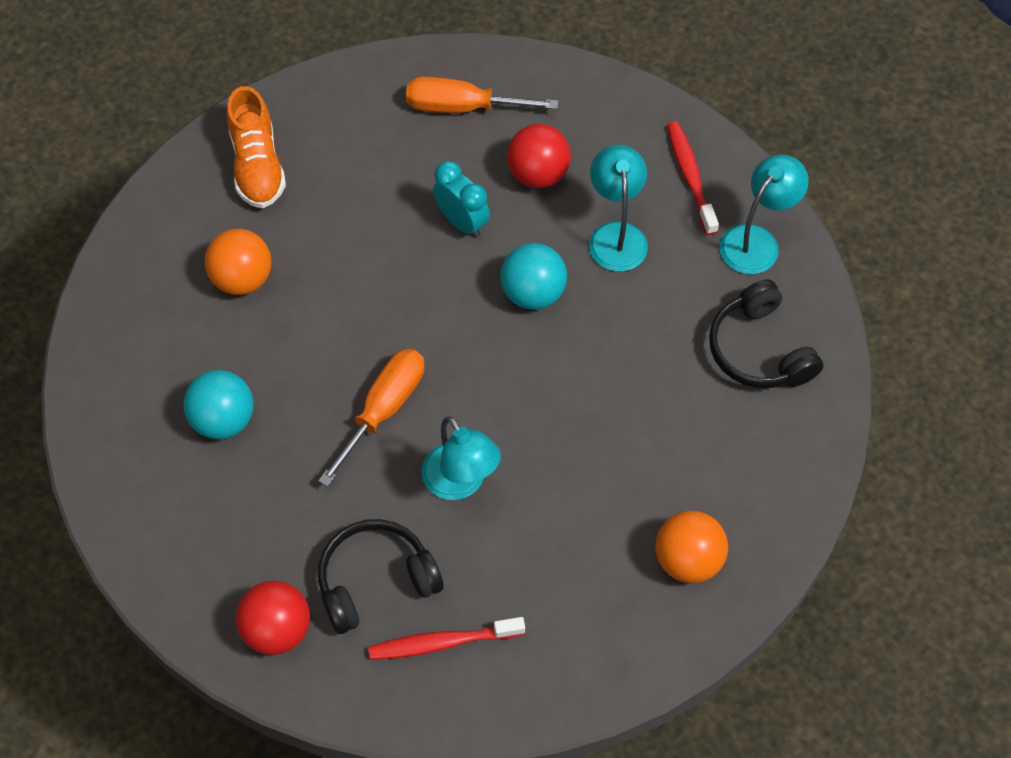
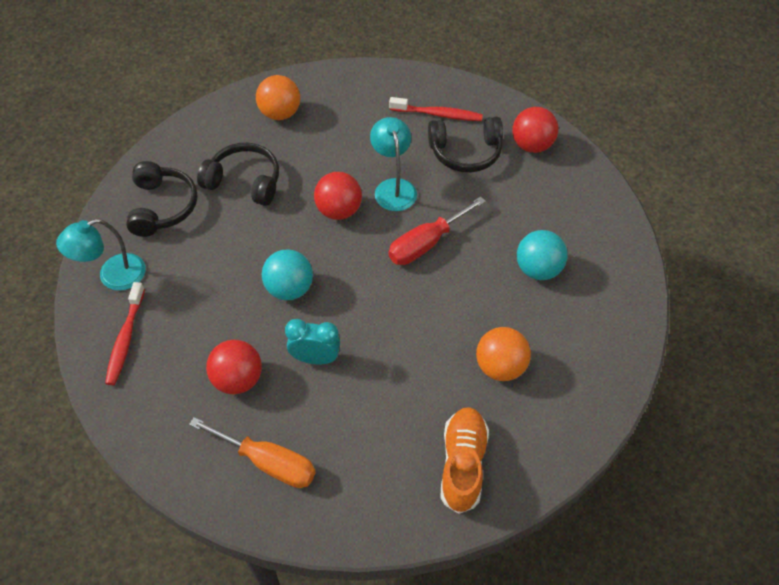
camera: 160 degrees left, 5 degrees down
(384, 410) = (426, 243): orange screwdriver -> red screwdriver
(462, 222) = (315, 358): turquoise clock -> turquoise clock turned 120 degrees clockwise
(521, 421) = (339, 210): none -> red ball
(616, 235) = (207, 311): turquoise lamp -> none
(673, 424) = (244, 181): none -> black headphones

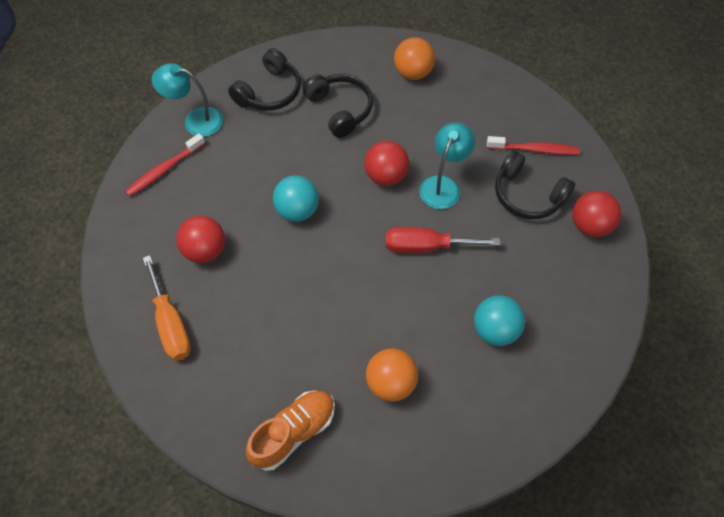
camera: 40 degrees right, 5 degrees up
(315, 358) = (267, 274): turquoise clock -> none
(438, 114) = (534, 149): red toothbrush -> red toothbrush turned 45 degrees counterclockwise

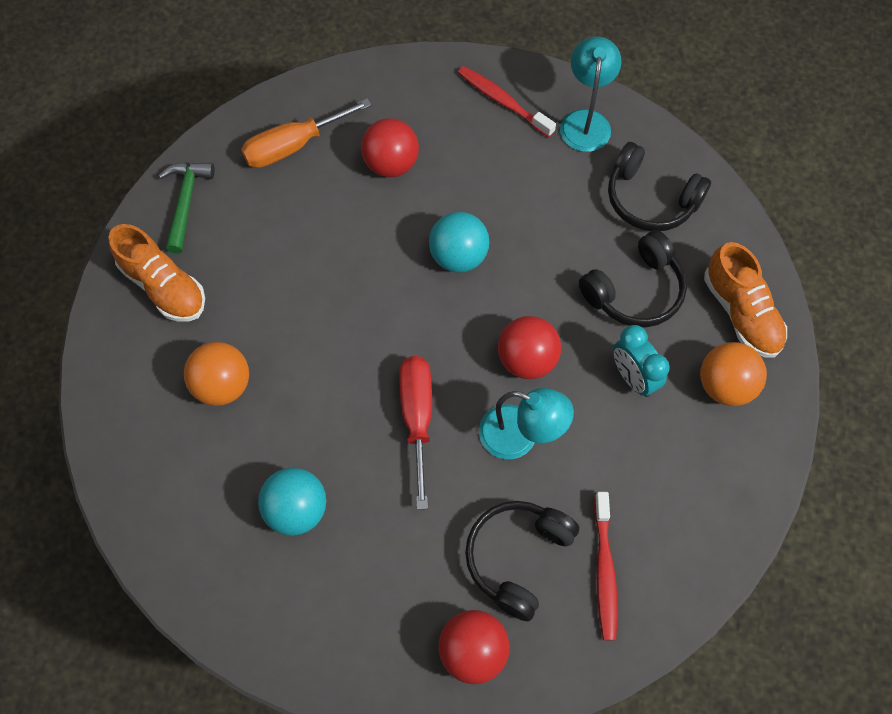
camera: 85 degrees right, 5 degrees up
(211, 414) = (186, 202): none -> green hammer
(363, 57) = (741, 313): none -> orange shoe
(404, 118) = (633, 377): none -> turquoise clock

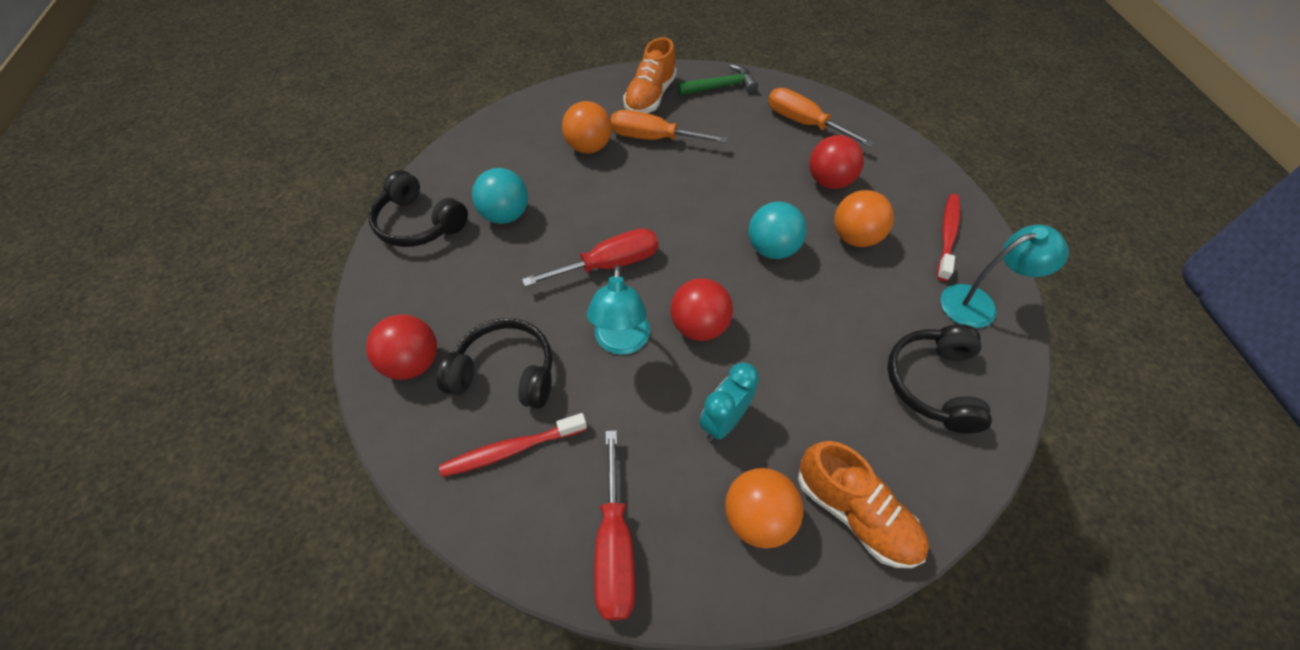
camera: 70 degrees right, 10 degrees down
(242, 309) = (653, 138): none -> orange screwdriver
(474, 178) = (855, 237): none -> orange ball
(635, 291) = (819, 397): black headphones -> black headphones (419, 223)
(719, 505) = (614, 547): none -> red screwdriver
(741, 313) = (855, 513): orange shoe -> orange shoe turned 90 degrees counterclockwise

